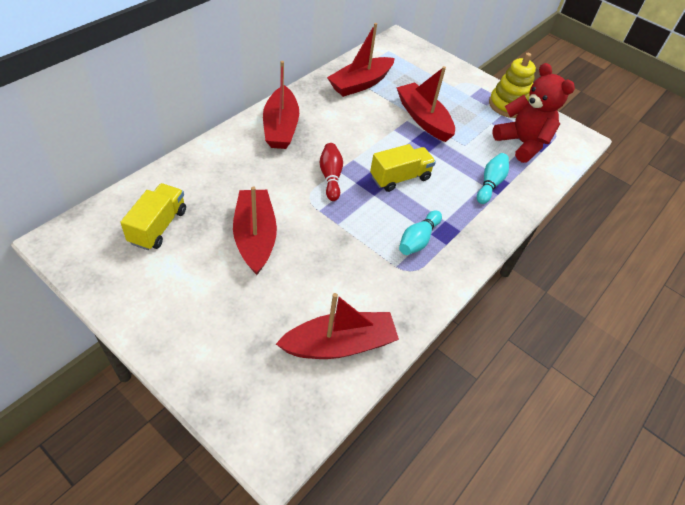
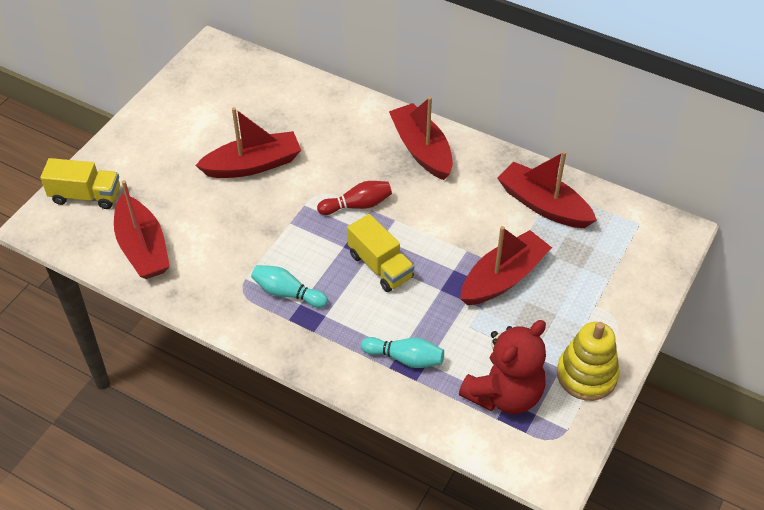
camera: 85 degrees right, 0 degrees up
(158, 226) = (247, 99): yellow truck -> yellow truck (86, 196)
(281, 127) = (421, 149): red boat -> red boat turned 75 degrees clockwise

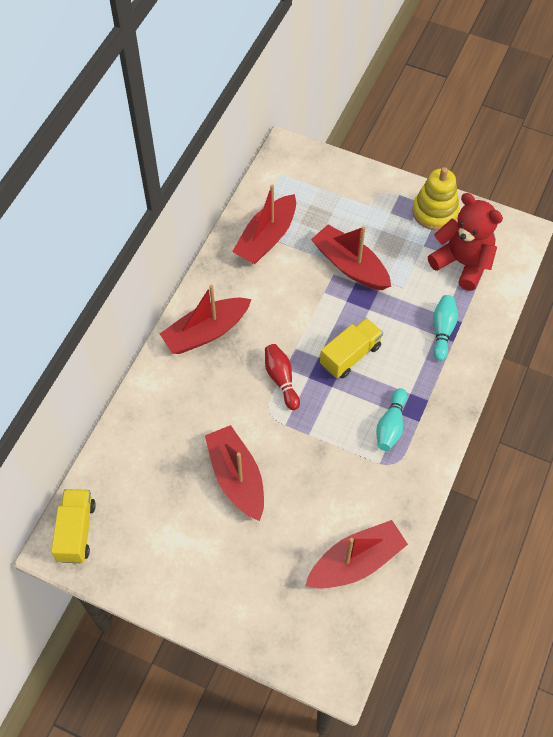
camera: 95 degrees left, 10 degrees up
(86, 196) = (294, 636): yellow truck -> yellow truck (76, 531)

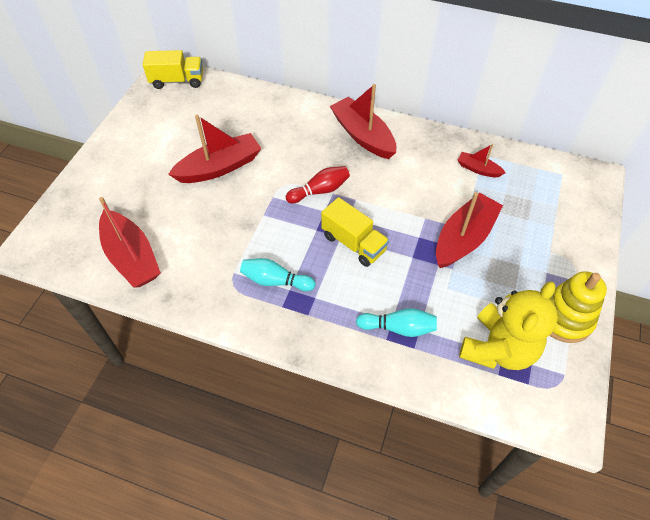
camera: 85 degrees right, 5 degrees down
(266, 238) = (478, 169): red boat -> red boat, size x0.52
(462, 263) = (498, 349): red teddy bear -> yellow teddy bear

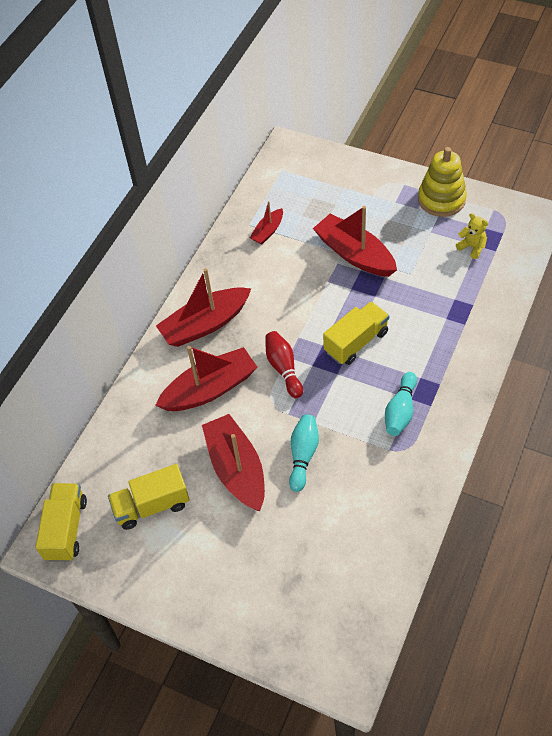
camera: 80 degrees left, 0 degrees up
(132, 257) = (366, 553): red boat -> red boat (210, 389)
(191, 122) = (152, 505): none -> yellow truck
(398, 328) = (453, 314): turquoise bowling pin -> turquoise bowling pin (303, 455)
(498, 349) = (472, 247): yellow teddy bear -> yellow teddy bear, size x0.44

